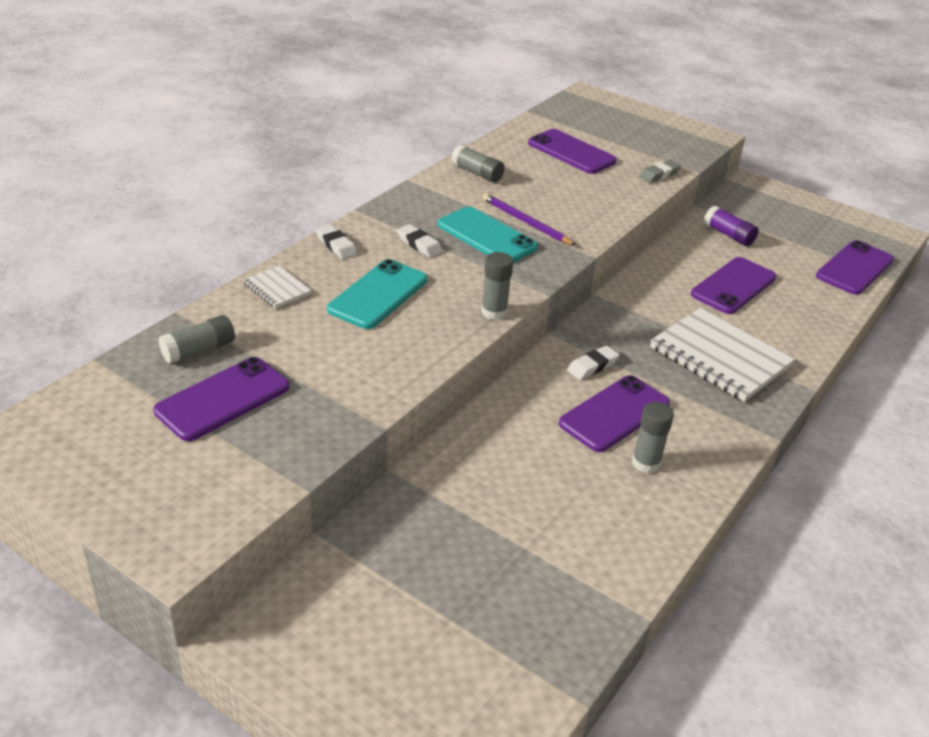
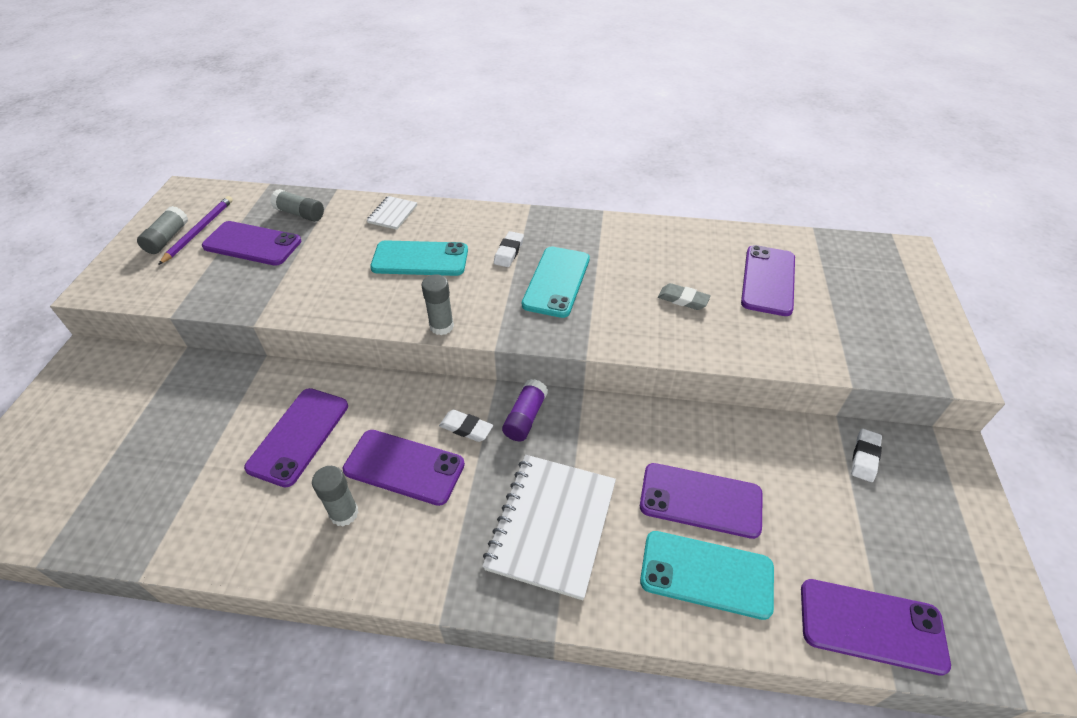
camera: 65 degrees right, 10 degrees up
(336, 245) = (470, 216): white eraser -> white eraser (864, 457)
(477, 173) = (656, 240): grey glue stick -> grey glue stick (167, 238)
(525, 222) = (603, 295): purple pencil -> purple pencil (199, 231)
(530, 470) = (299, 436): none -> purple phone
(659, 174) = (803, 355): grey eraser -> grey eraser (683, 299)
(728, 235) = (805, 465): purple glue stick -> purple glue stick (525, 417)
(793, 309) = (706, 574): none -> turquoise phone

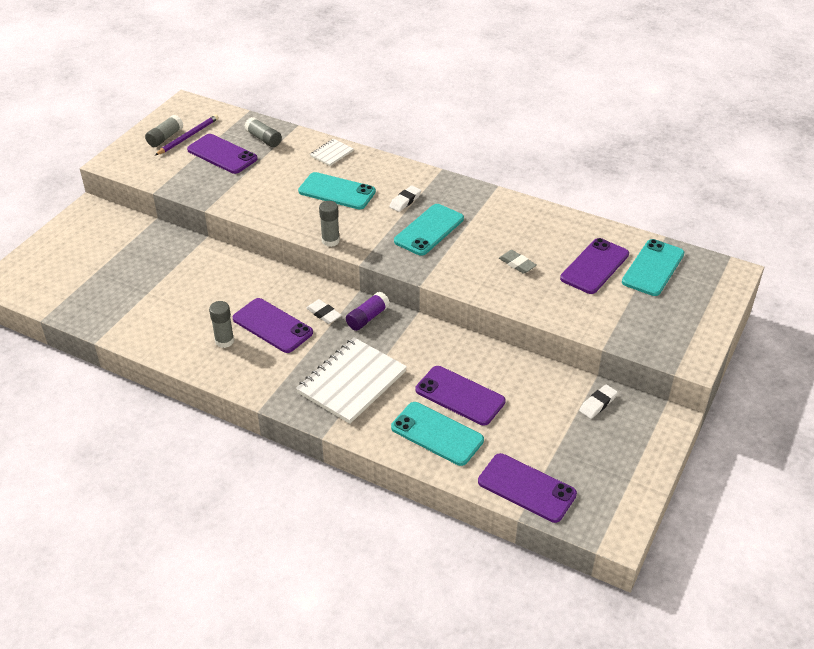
camera: 20 degrees right, 5 degrees down
(299, 436) = (212, 291): purple phone -> none
(828, 266) = (653, 268): none -> turquoise phone

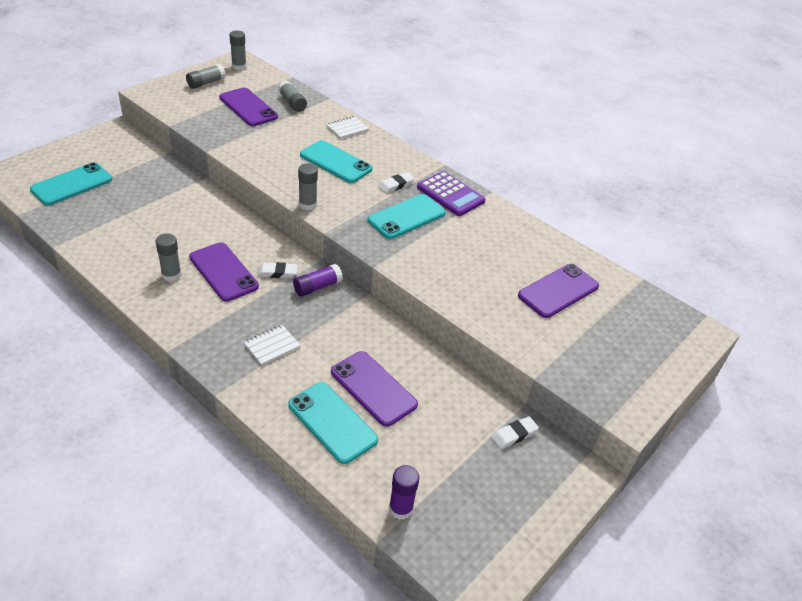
camera: 10 degrees right, 0 degrees up
(188, 136) = (227, 86): purple pencil -> none
(189, 111) = (239, 67): none -> grey glue stick
(324, 314) = (277, 273): white eraser -> white eraser turned 60 degrees counterclockwise
(351, 382) = (272, 346): white notebook -> white notebook, size x0.48
(460, 198) = (450, 194): none -> purple calculator
(517, 264) = (480, 270): grey eraser -> none
(526, 488) = (400, 508): purple phone -> purple glue stick
(653, 268) = (619, 307): turquoise phone -> turquoise phone (72, 184)

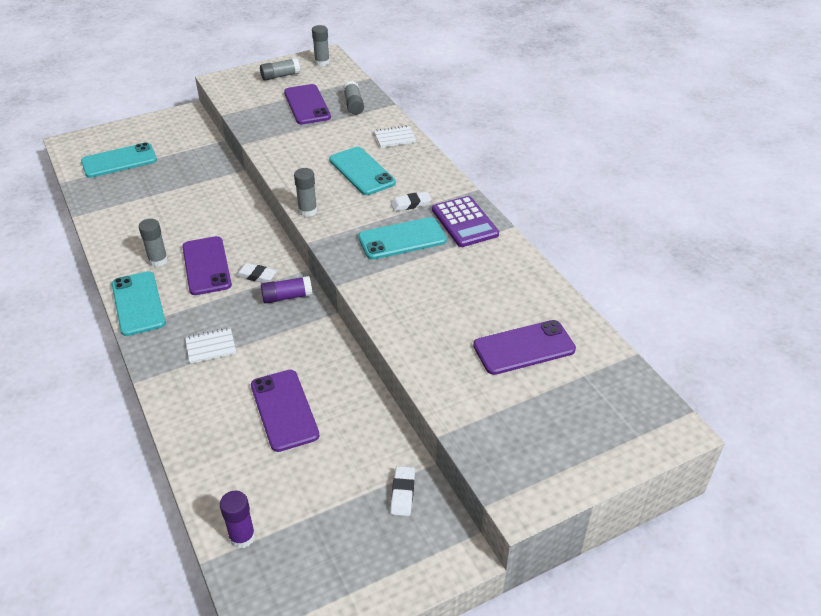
camera: 25 degrees right, 0 degrees up
(332, 422) = (225, 434): turquoise phone -> turquoise phone (138, 303)
(514, 435) = (402, 493): white eraser -> white eraser turned 75 degrees counterclockwise

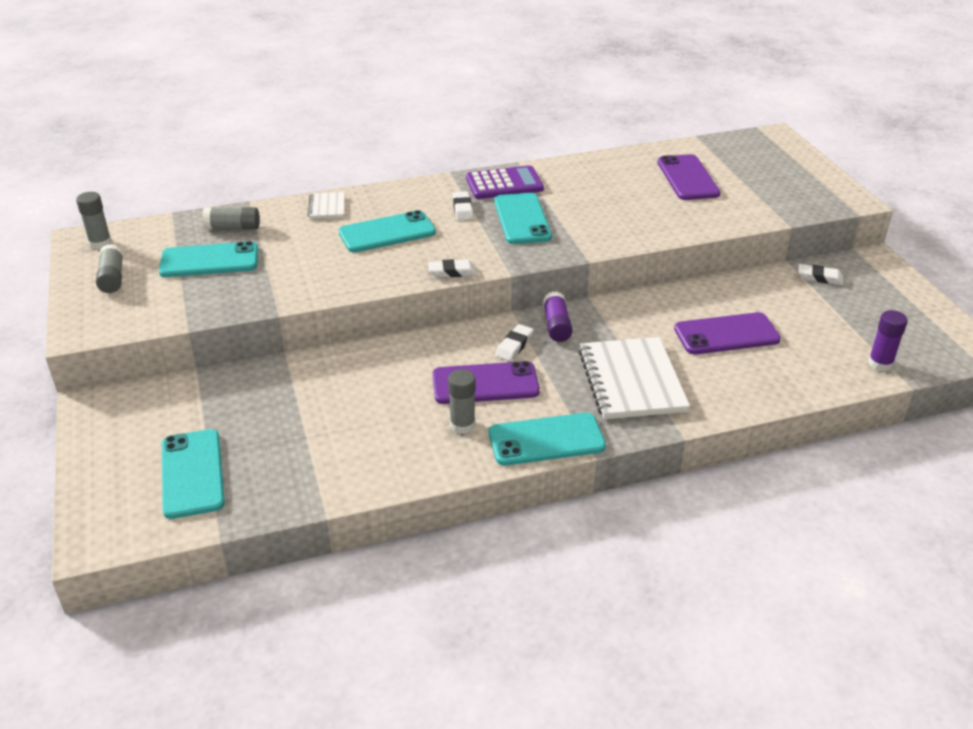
camera: 80 degrees left, 5 degrees down
(211, 347) = (631, 381): white notebook -> white notebook, size x2.09
(307, 105) = (209, 261): purple phone -> turquoise phone
(307, 211) = (452, 272): grey glue stick -> white eraser

